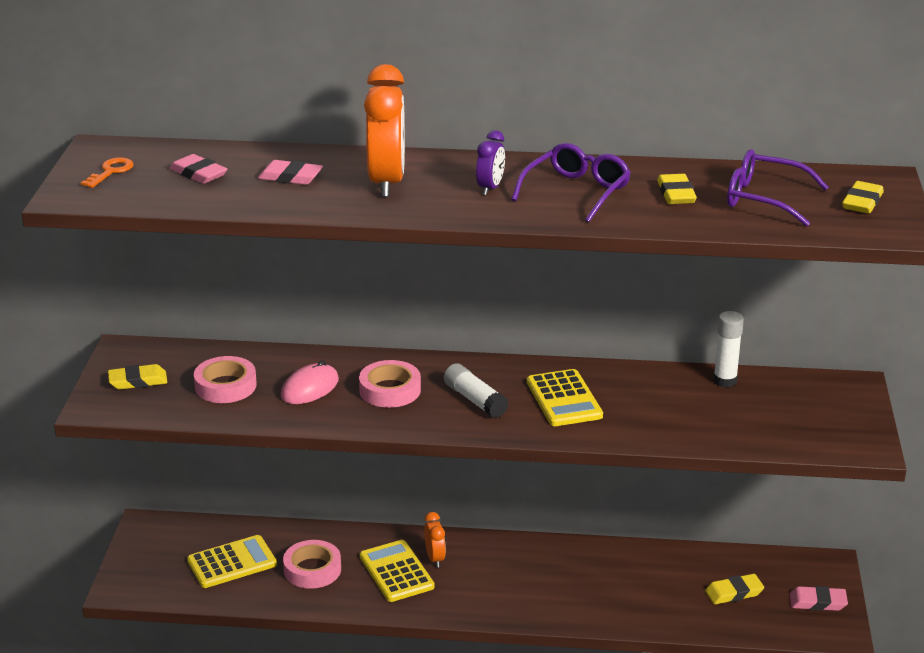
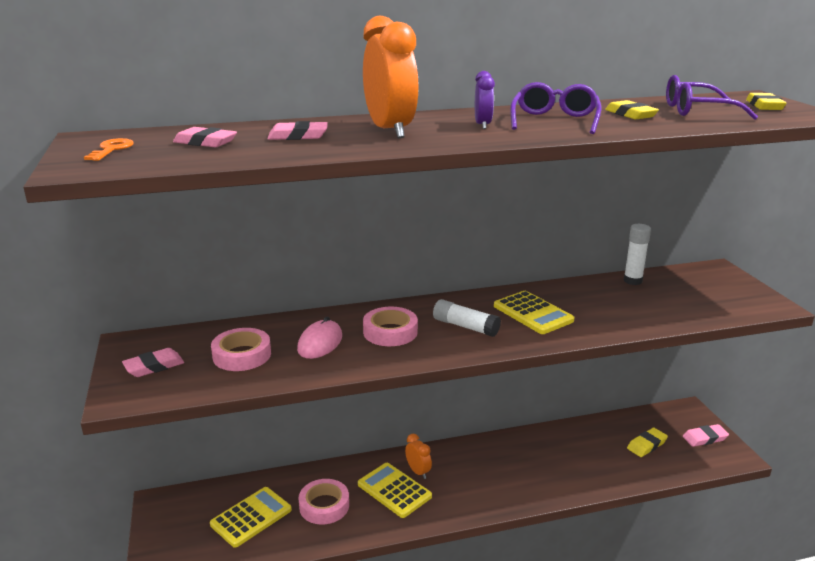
camera: 20 degrees left, 5 degrees down
(138, 381) = (154, 366): yellow eraser -> pink eraser

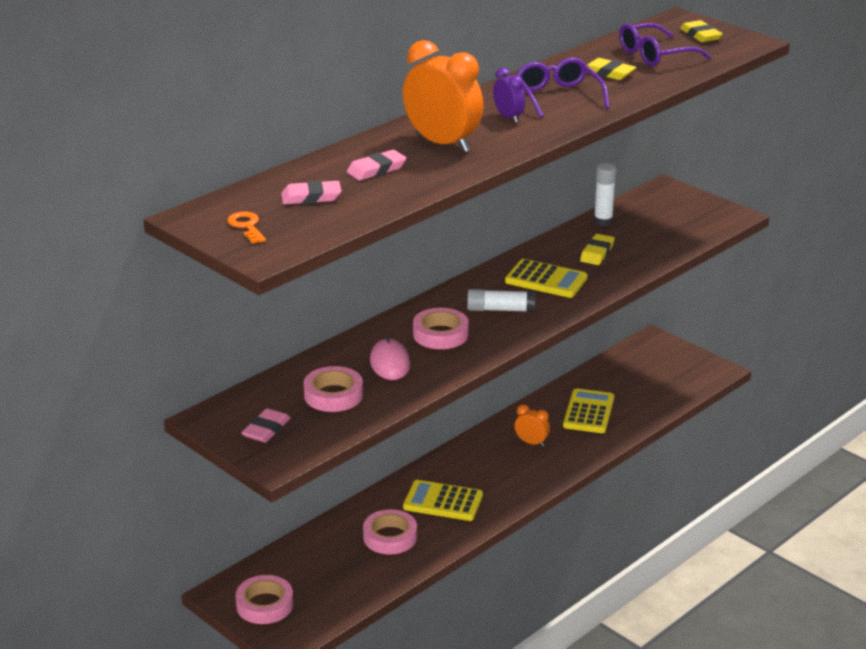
camera: 30 degrees left, 5 degrees up
(175, 527) = (264, 605): none -> pink tape
(251, 517) = (330, 571): yellow calculator -> yellow calculator (588, 412)
(418, 472) = (450, 478): orange clock -> orange clock (531, 443)
(646, 445) = (637, 385): yellow eraser -> yellow eraser (597, 253)
(704, 438) = (683, 362): pink eraser -> none

